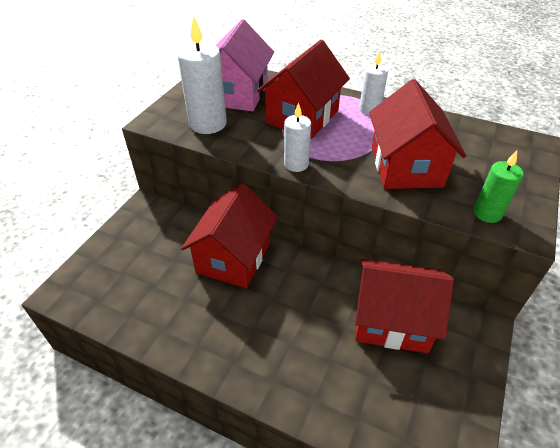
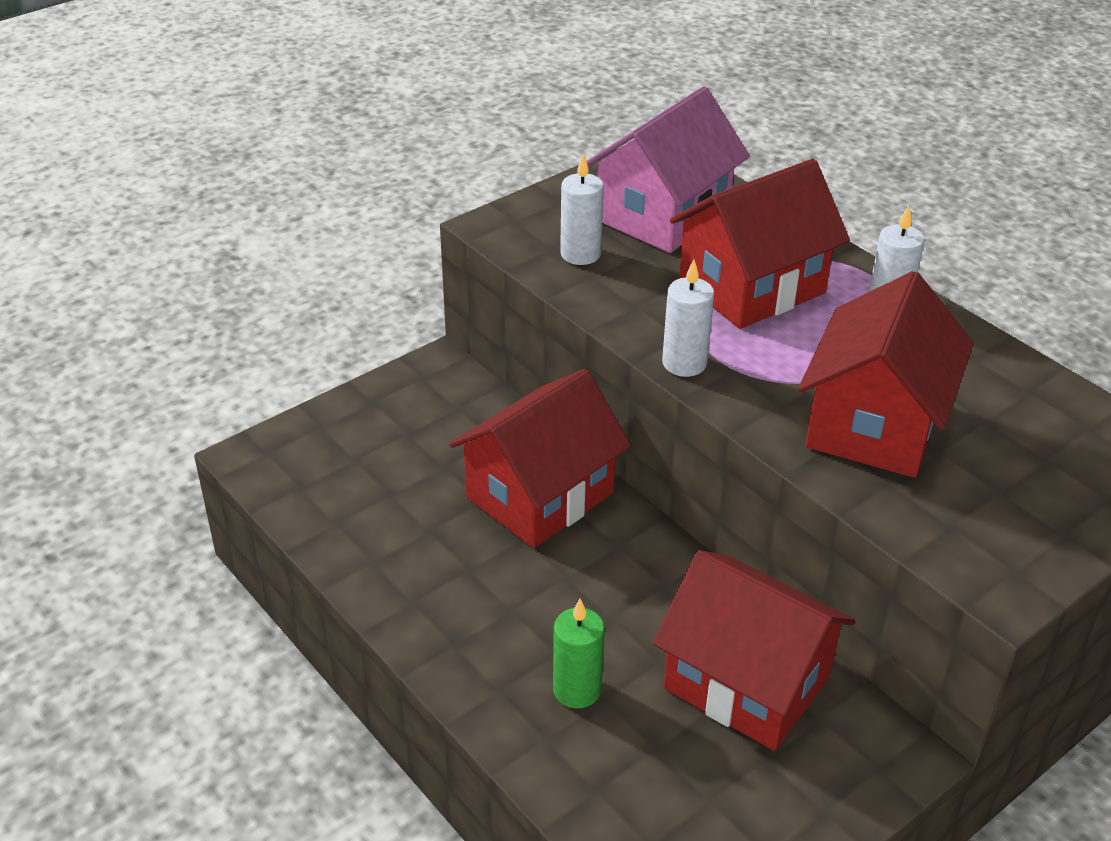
camera: 25 degrees right, 5 degrees down
(208, 124) = (580, 254): white candle -> white candle, size x0.60
(487, 213) = (958, 542): green candle -> green candle (577, 690)

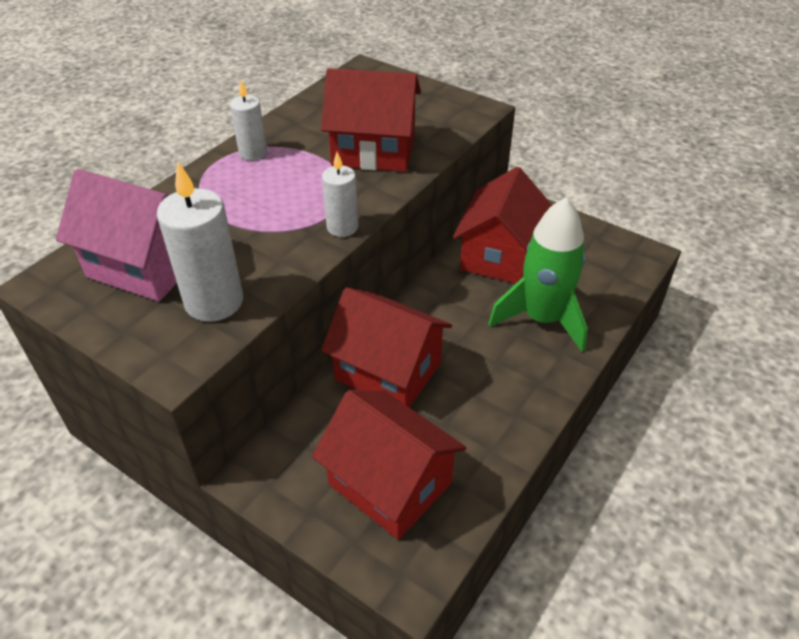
camera: 105 degrees left, 5 degrees up
(577, 690) = (542, 319): green candle -> green rocket
(580, 254) = (214, 301): white candle -> white candle, size x1.67
(752, 287) = (242, 209): red house -> red house (390, 483)

